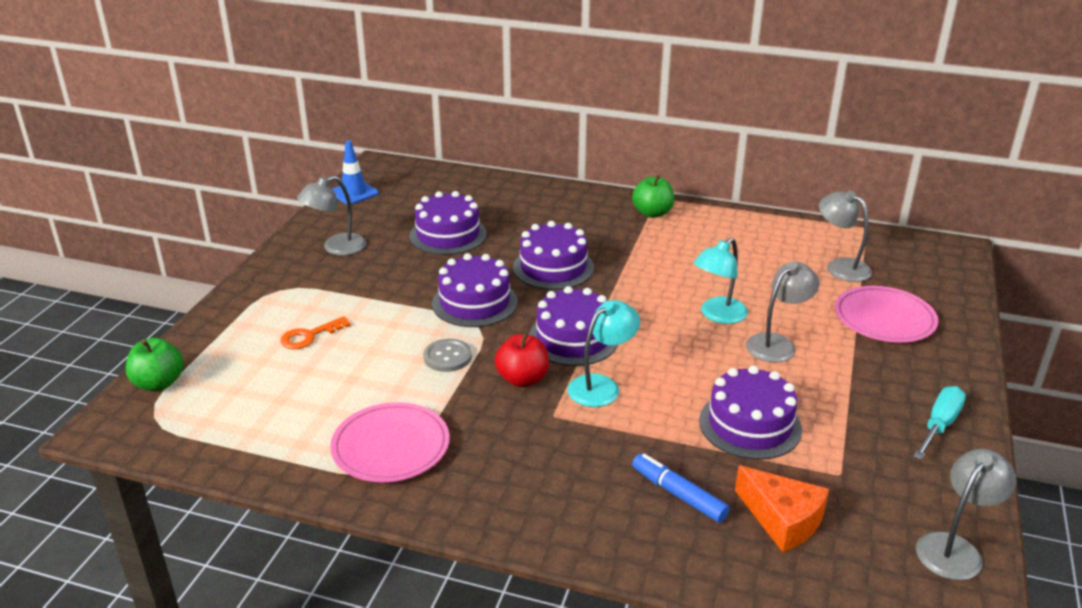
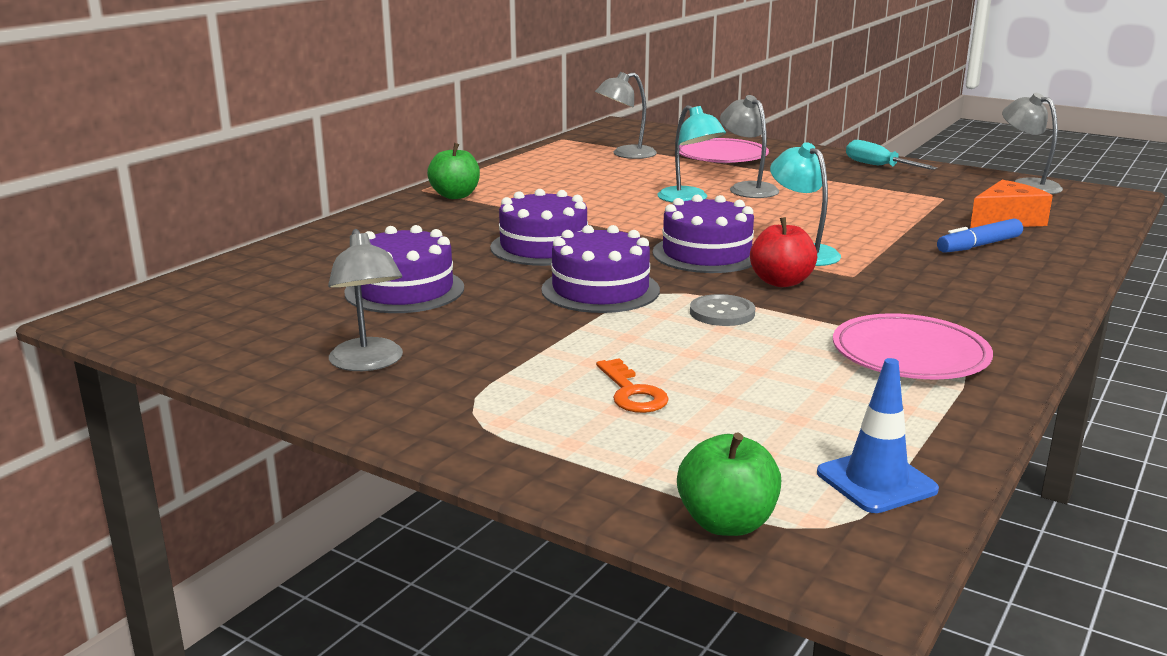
camera: 75 degrees left, 10 degrees down
(354, 193) = (184, 341): blue traffic cone -> blue traffic cone (876, 481)
(750, 425) = (874, 212): purple cake -> none

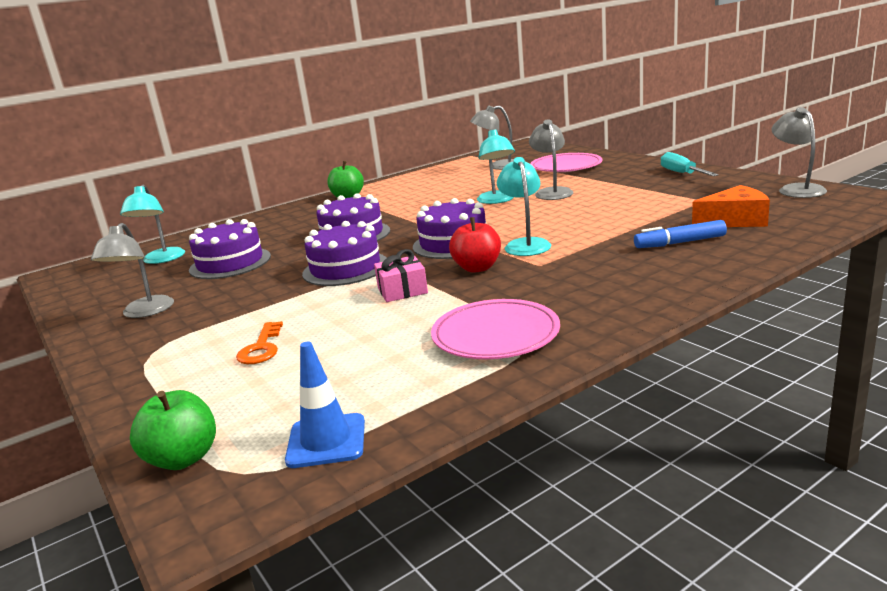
camera: 25 degrees right, 0 degrees up
(272, 290) = (161, 260): none -> turquoise lamp
(722, 313) = (402, 290): grey button -> pink gift

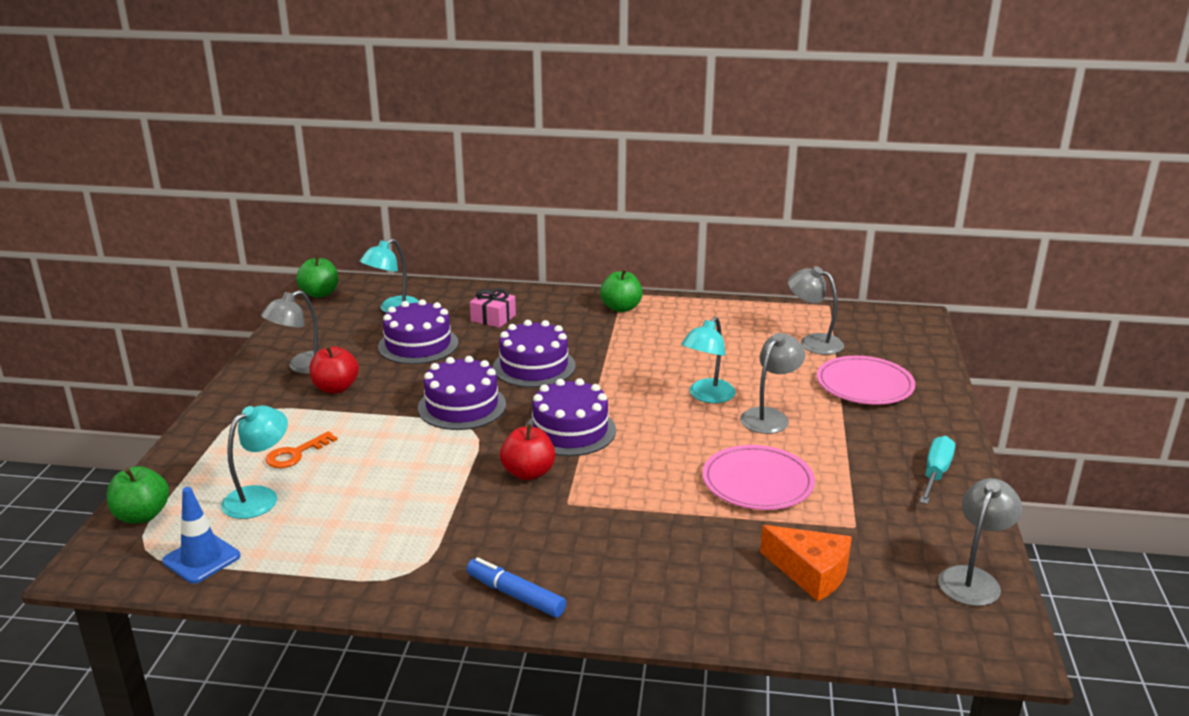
camera: 40 degrees right, 5 degrees up
(63, 280) = (320, 294): none -> green apple
(208, 307) = (336, 388): none -> red apple
(402, 290) = (446, 460): pink gift -> pink gift (493, 318)
(495, 335) = (409, 550): pink plate -> pink plate (757, 482)
(525, 244) = (609, 471): turquoise lamp -> turquoise lamp (259, 497)
(679, 243) = (707, 561): blue marker -> blue marker (515, 595)

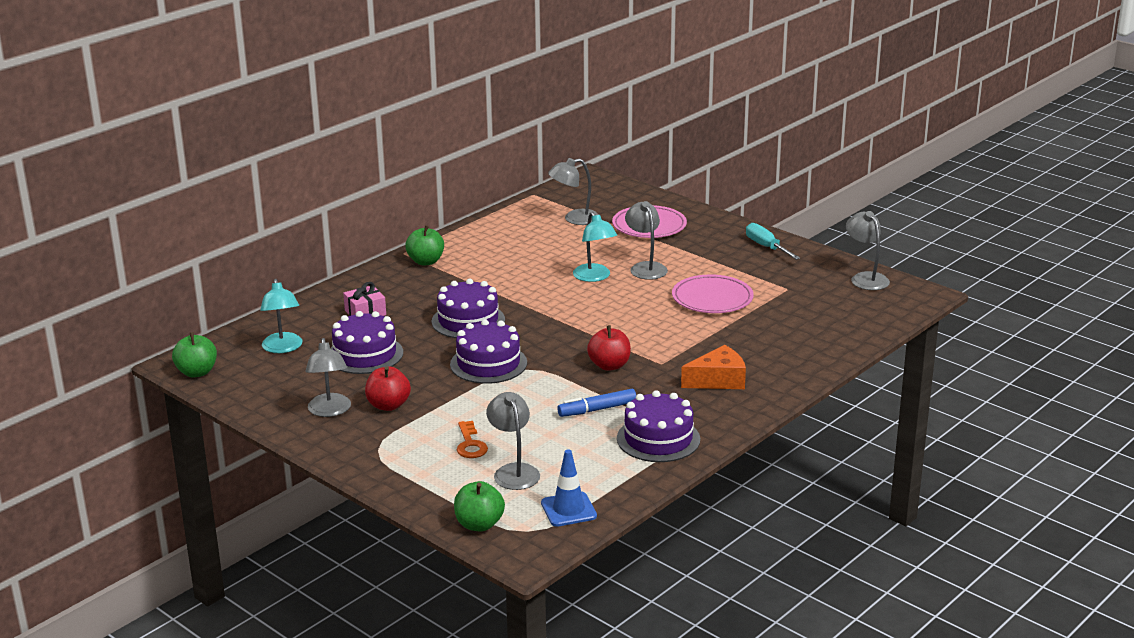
camera: 55 degrees left, 0 degrees up
(259, 497) = (514, 471): turquoise lamp -> grey lamp
(515, 595) = (737, 409): blue marker -> blue marker (597, 409)
(570, 430) = (575, 335): purple cake -> purple cake (658, 439)
(811, 572) = (813, 317): orange cheese -> orange cheese (718, 380)

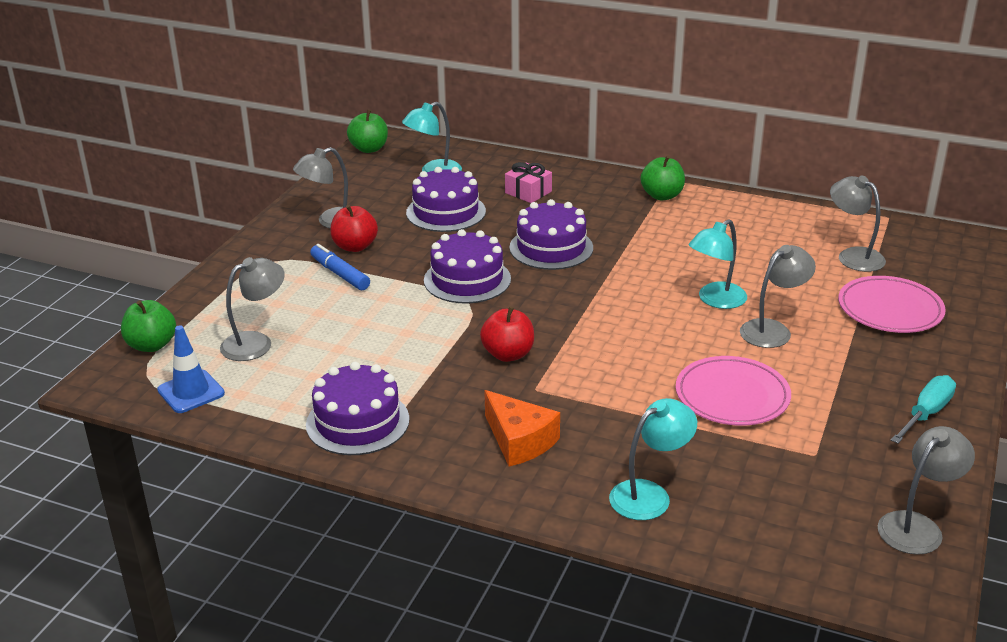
camera: 70 degrees right, 5 degrees up
(470, 444) = (299, 306): orange key -> none
(597, 409) = (404, 367): blue marker -> blue marker (340, 274)
(799, 347) = (649, 495): none -> turquoise lamp

